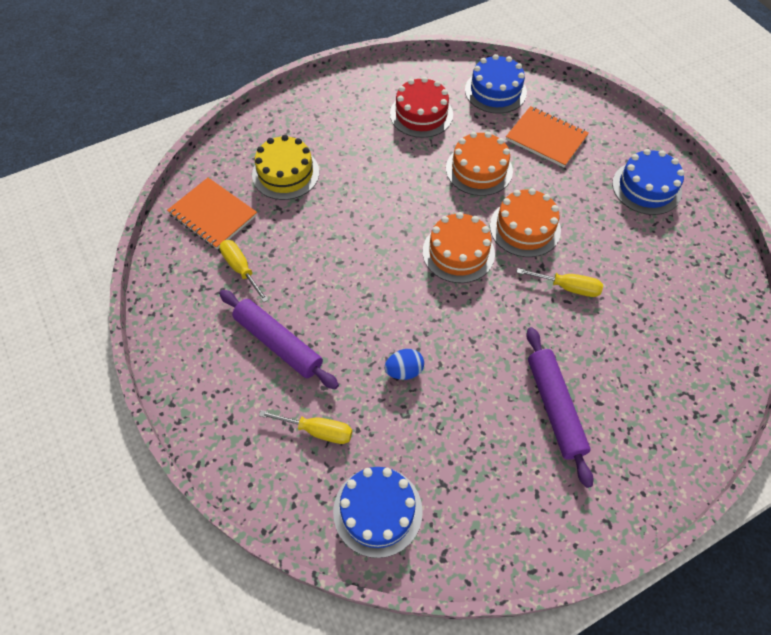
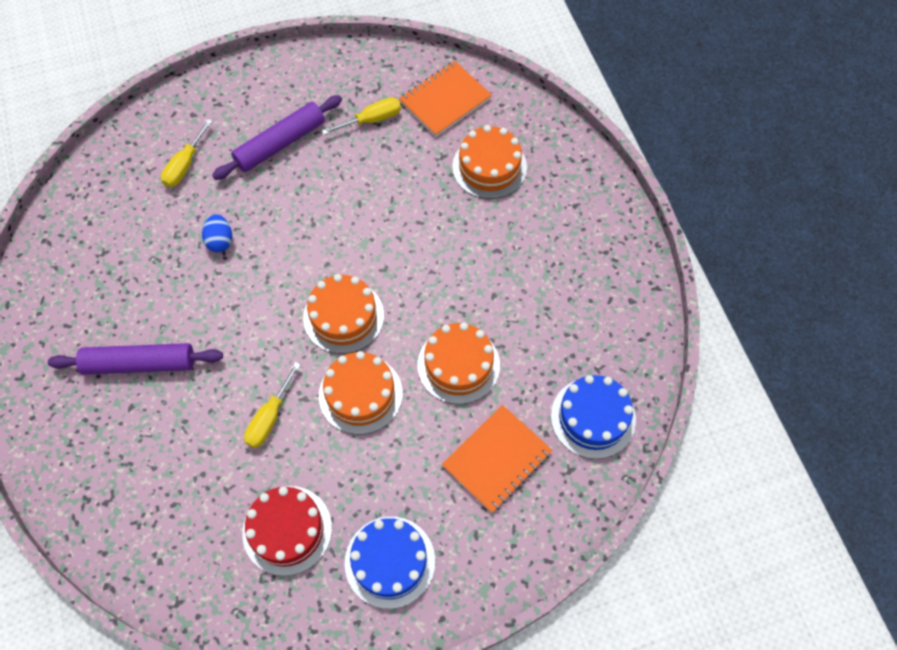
camera: 100 degrees right, 5 degrees up
(285, 173) = (489, 167): yellow cake -> orange cake
(377, 511) = (100, 200): blue cake -> none
(421, 114) = (562, 318): red cake -> red cake (287, 530)

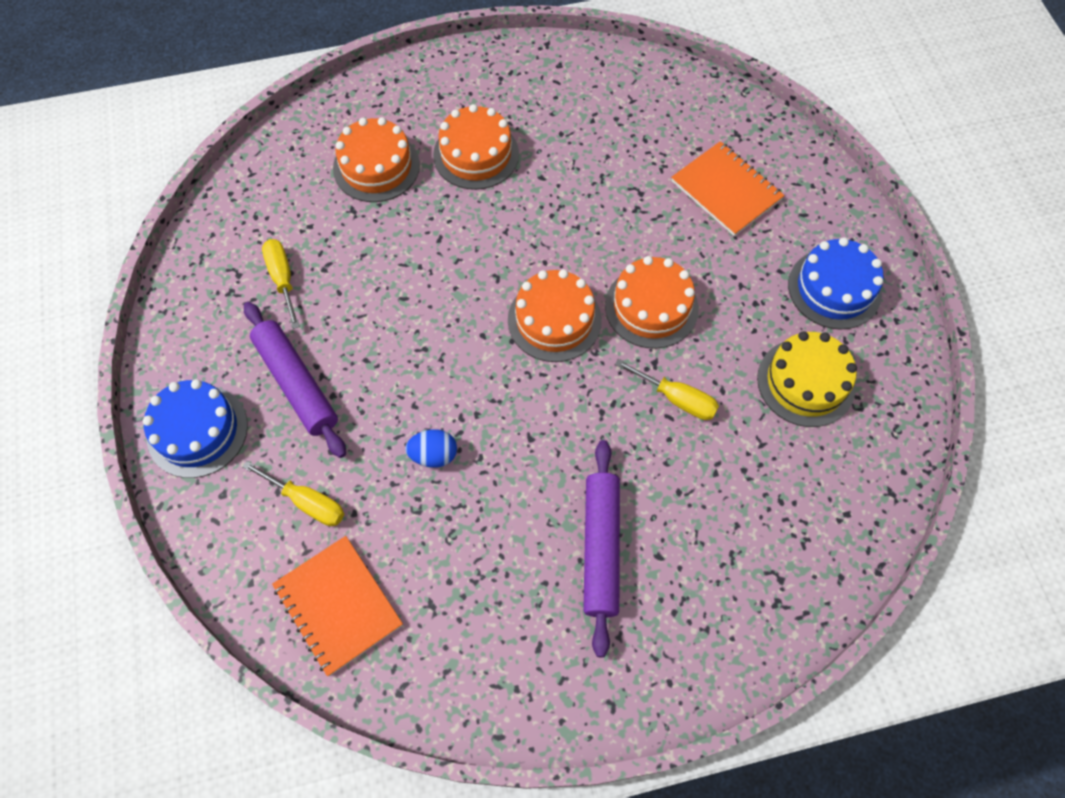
camera: 85 degrees left, 0 degrees up
(287, 530) = (806, 382): red cake -> yellow cake
(445, 100) = (271, 201): orange notebook -> orange notebook (338, 605)
(458, 365) = (621, 214): orange cake -> orange cake (476, 154)
(593, 417) = (683, 110): blue cake -> blue cake (197, 431)

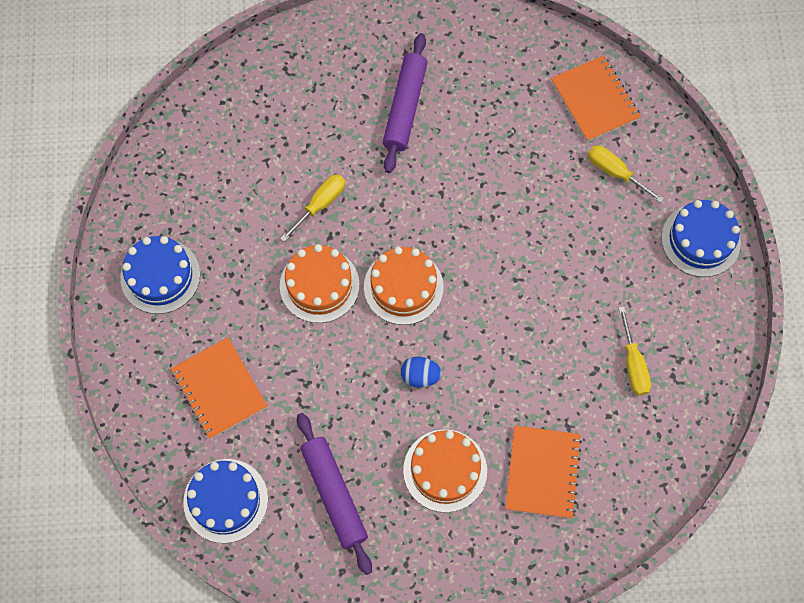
camera: 170 degrees left, 5 degrees up
(296, 384) = (622, 266): purple rolling pin -> purple rolling pin (334, 494)
(376, 166) = (542, 472): orange cake -> orange notebook
(433, 455) = (517, 192): blue egg -> blue egg (420, 376)
(676, 399) = (320, 204): yellow screwdriver -> yellow screwdriver turned 90 degrees clockwise
(685, 101) = (225, 500): none -> blue cake
(806, 382) = (215, 201): yellow cake -> none

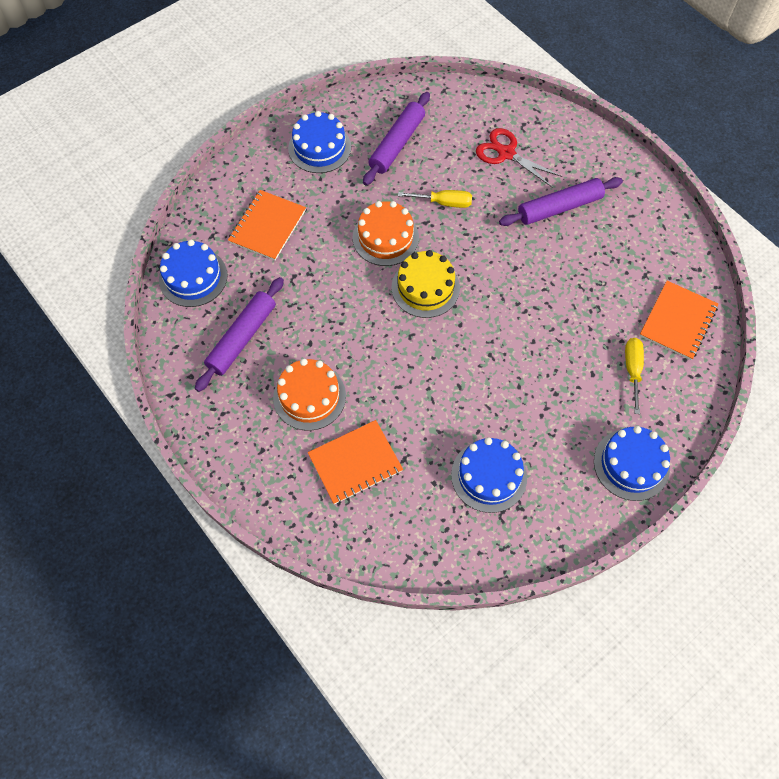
camera: 55 degrees right, 5 degrees down
(215, 199) = (397, 144): none -> purple rolling pin
(307, 109) = (506, 153): none -> red scissors
(403, 287) = (425, 288): orange cake -> yellow cake
(420, 376) = (367, 338): blue egg -> none
(633, 364) = (489, 476): yellow screwdriver -> blue cake

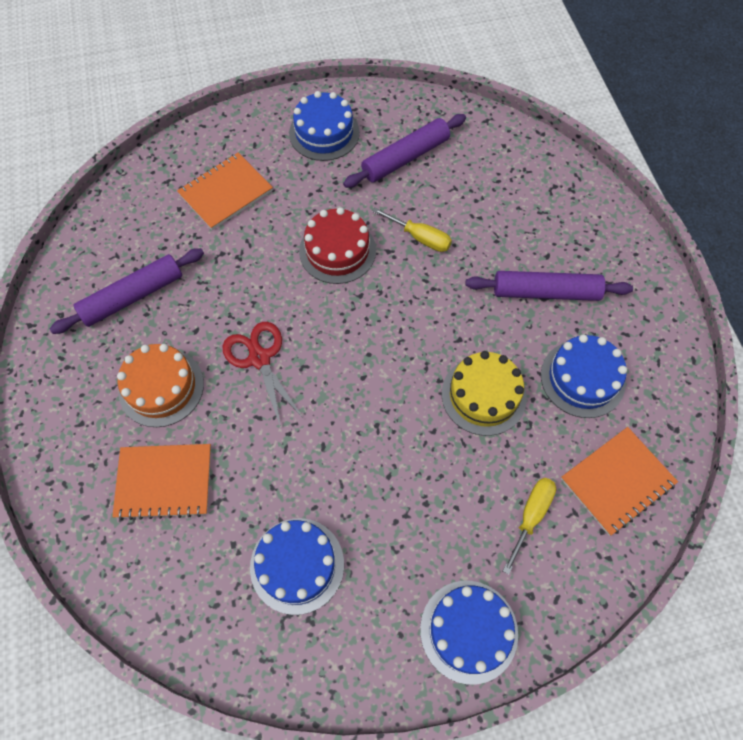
camera: 25 degrees right, 0 degrees up
(193, 277) = (124, 215): blue cake -> blue cake (582, 378)
(385, 237) = (337, 250): orange cake -> red cake
(425, 288) = (348, 321): yellow cake -> yellow cake (483, 395)
(506, 153) = (518, 211): red scissors -> red scissors (259, 358)

